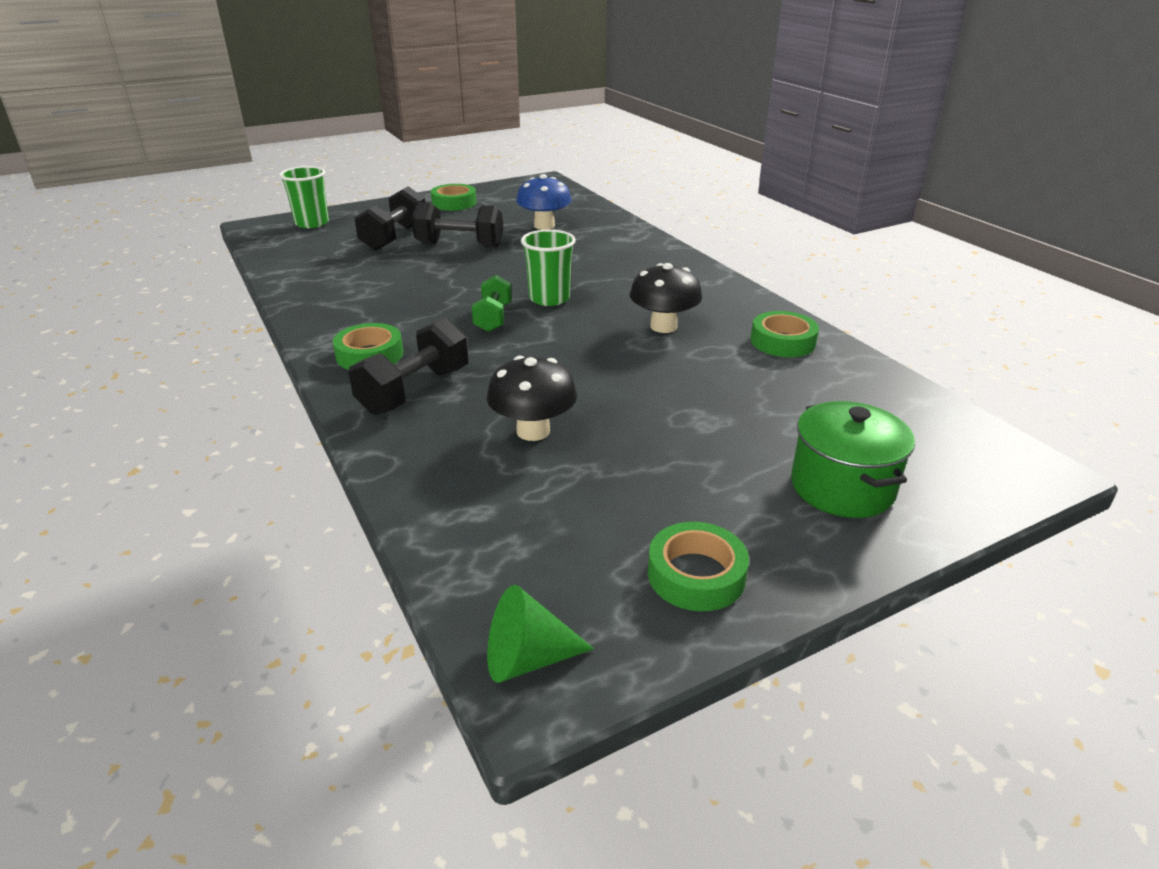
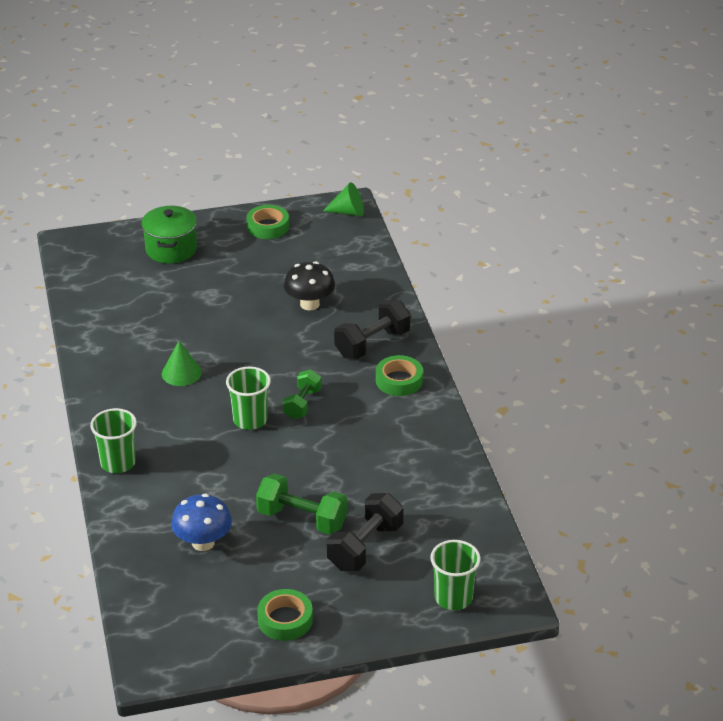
camera: 165 degrees left, 5 degrees up
(459, 245) = (302, 519): black dumbbell -> green dumbbell
(663, 326) = (181, 373): black mushroom -> green cone
(664, 256) = (118, 463): none -> green cup
(782, 341) = (110, 344): green tape -> none

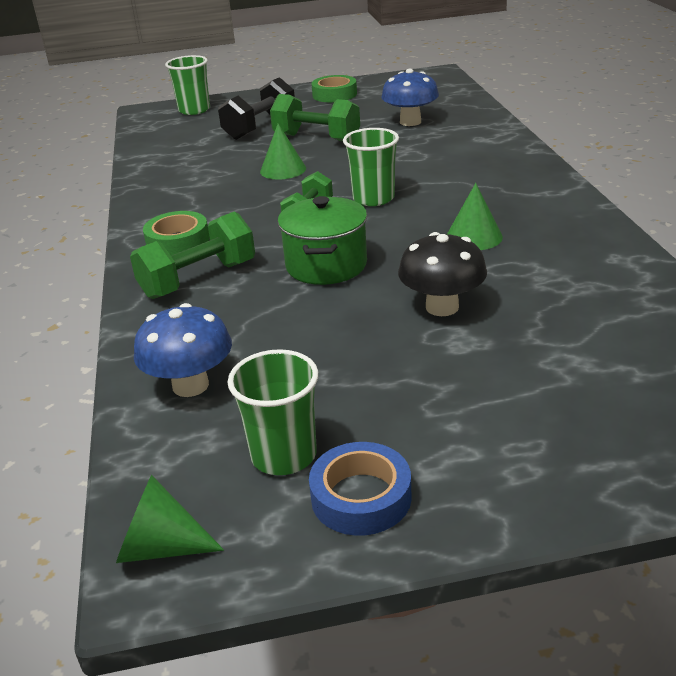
camera: 175 degrees left, 5 degrees down
(118, 463) = (518, 161): green cup -> green cup (284, 455)
(171, 249) = (569, 431): green pot -> green pot (326, 265)
(268, 226) = (361, 497): green tape -> blue tape
(309, 304) = (284, 331): black mushroom -> black mushroom (442, 307)
(330, 466) = (283, 170): none -> green cone
(356, 274) = (190, 385): none -> blue mushroom
(372, 344) = (198, 280): black dumbbell -> green dumbbell

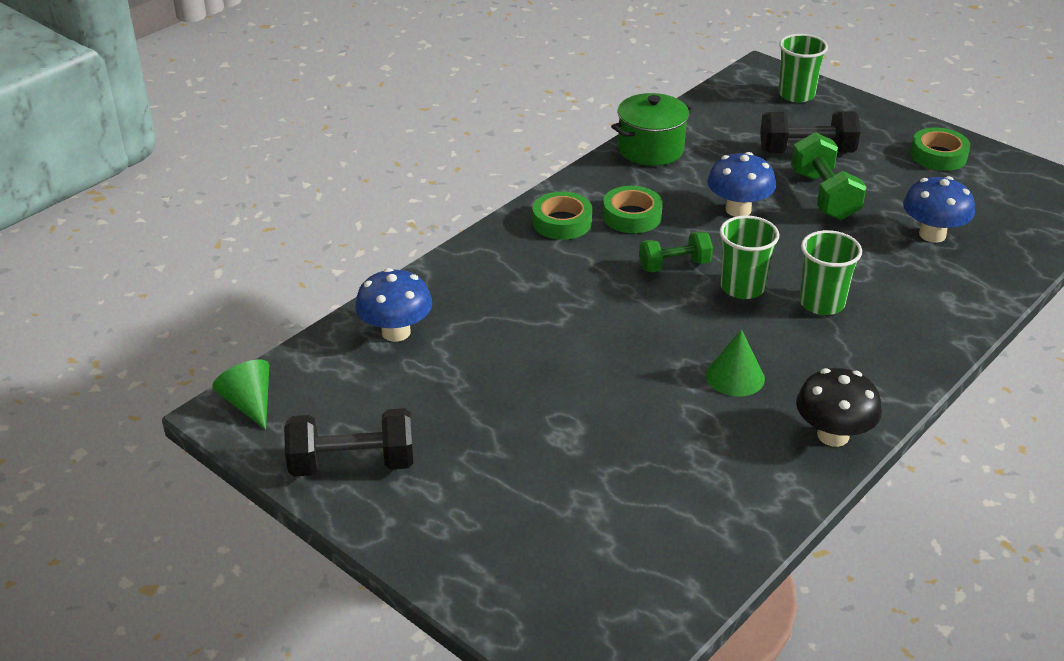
camera: 50 degrees right, 5 degrees up
(198, 280) = (520, 263): green dumbbell -> none
(221, 210) = (631, 216): none -> green tape
(283, 170) = (738, 210): green cone -> blue mushroom
(284, 455) = (363, 411): green cup -> green cup (821, 303)
(326, 265) = (603, 316): green pot -> green pot (650, 149)
(361, 497) = (352, 464): blue tape -> black dumbbell
(442, 307) = (602, 406): black mushroom -> black mushroom (833, 435)

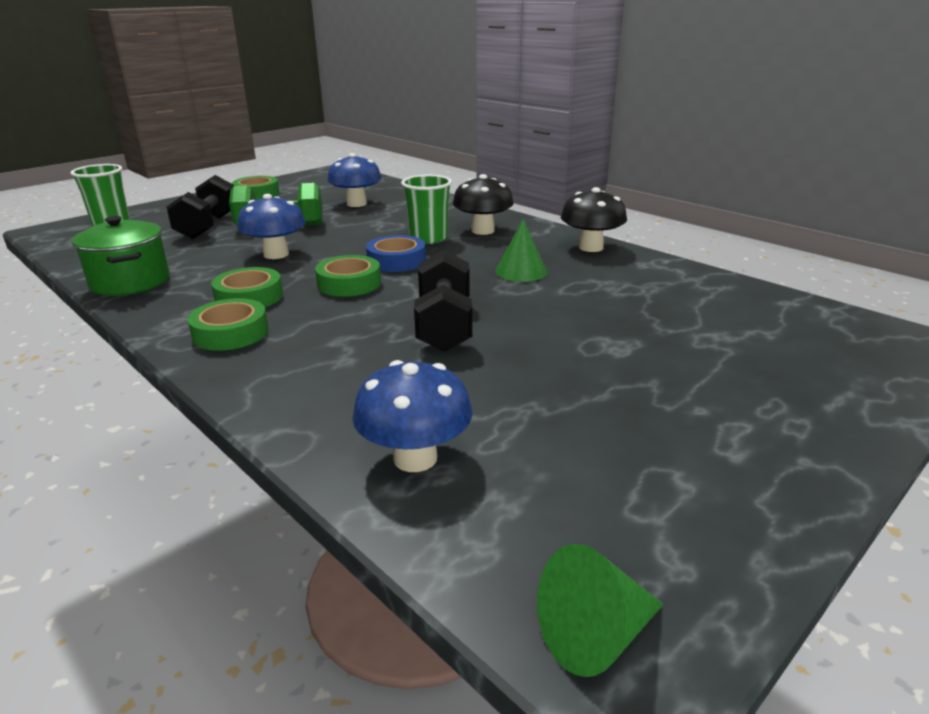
camera: 85 degrees left, 10 degrees down
(352, 464) = (713, 496): black dumbbell -> black dumbbell (444, 325)
(674, 265) = (349, 283): green dumbbell -> green tape
(742, 287) = (396, 261): green cup -> blue tape
(865, 344) = (483, 231): none -> black mushroom

